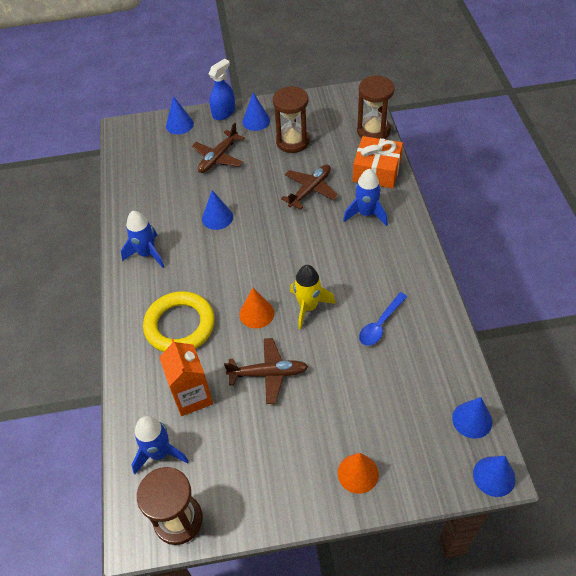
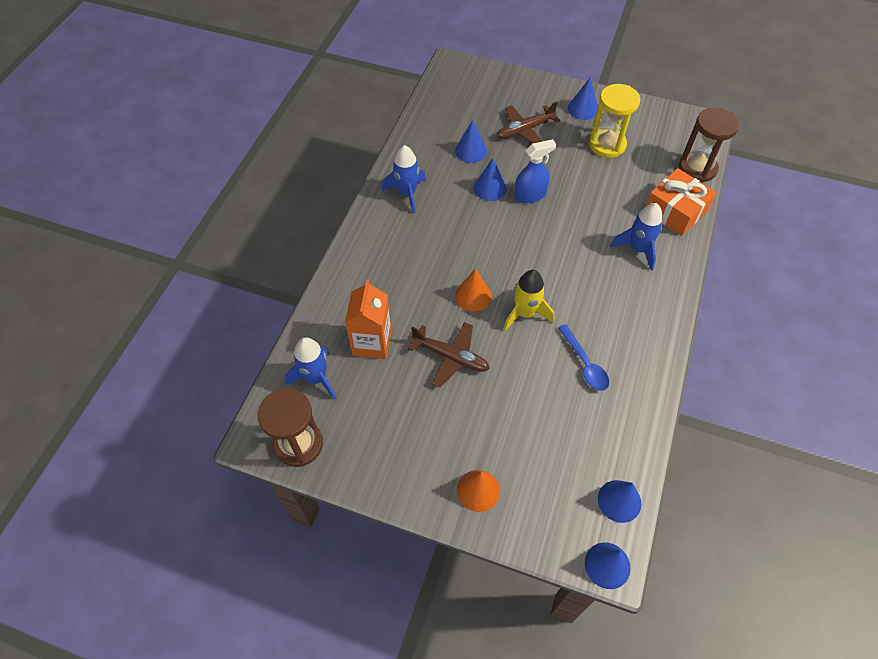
camera: 25 degrees right, 5 degrees up
(179, 124) = (507, 82): blue cone -> blue cone (471, 151)
(180, 325) = (398, 273): yellow ring -> none
(224, 112) = (556, 87): blue spray bottle -> blue spray bottle (530, 195)
(292, 141) = (607, 144): brown hourglass -> yellow hourglass
(310, 190) = (595, 201): brown plane -> none
(380, 324) = (585, 364): blue spoon -> blue spoon turned 90 degrees counterclockwise

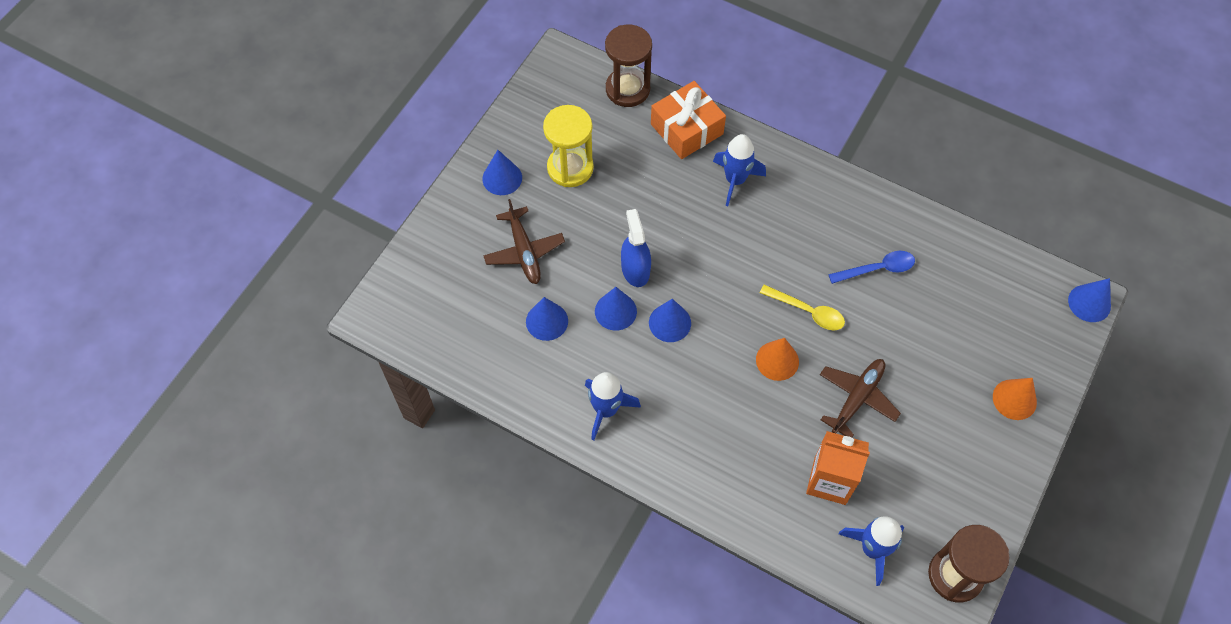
camera: 80 degrees left, 5 degrees up
(525, 313) = (807, 311): yellow rocket -> yellow spoon
(619, 501) = (1028, 277): blue cone -> blue cone (670, 323)

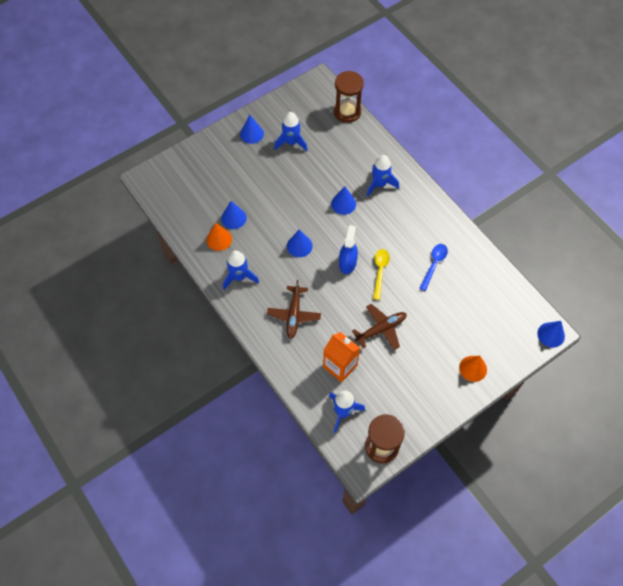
camera: 25 degrees right, 0 degrees up
(524, 251) = (242, 177): brown plane -> brown plane (294, 314)
(570, 168) = (291, 142): yellow hourglass -> blue rocket
(615, 311) = (273, 228): blue cone -> blue cone (343, 204)
(635, 269) = (296, 210): blue spray bottle -> blue spray bottle (347, 263)
(686, 129) = (368, 146): orange gift -> none
(777, 360) = (347, 290): orange cone -> orange cone (219, 239)
(807, 311) = (380, 271): yellow spoon -> yellow spoon turned 135 degrees counterclockwise
(877, 269) = (434, 264): blue spoon -> blue spoon turned 75 degrees counterclockwise

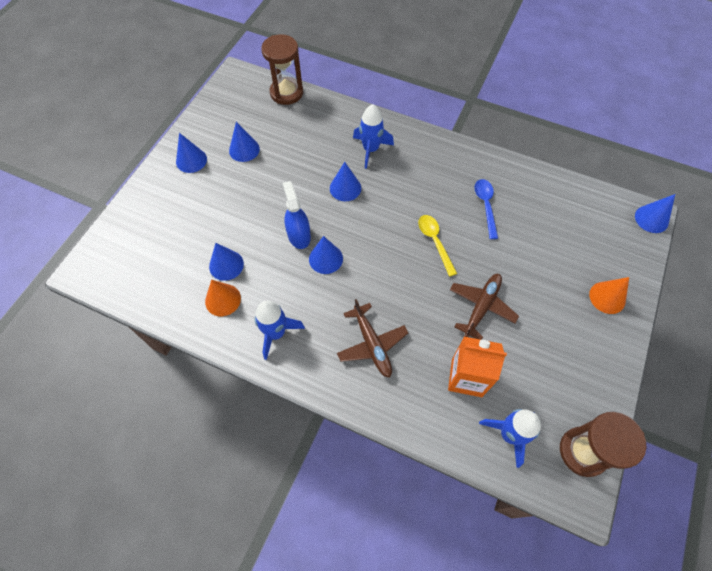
camera: 30 degrees left, 0 degrees up
(291, 142) = (244, 149): blue rocket -> blue cone
(347, 263) = (393, 250): blue spray bottle -> blue spray bottle (299, 235)

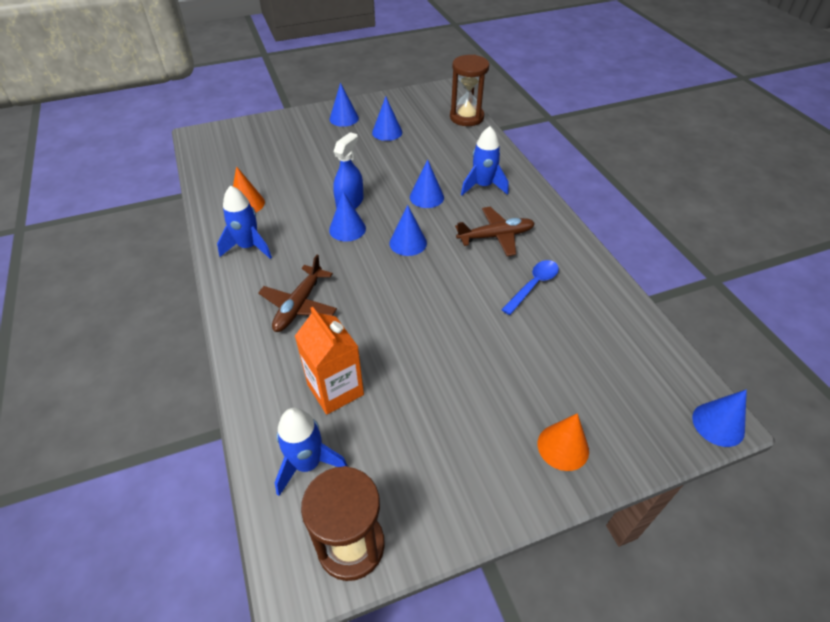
camera: 45 degrees right, 15 degrees down
(226, 265) = (278, 187): blue cone -> blue cone (408, 243)
(435, 242) = (448, 278): yellow spoon -> none
(481, 307) = (422, 352): brown plane -> brown plane (495, 236)

